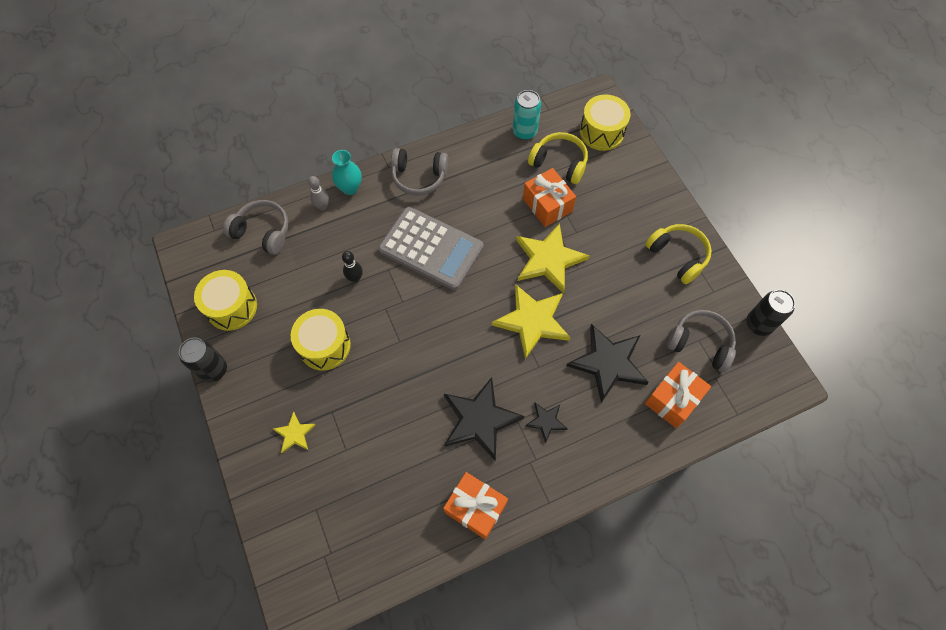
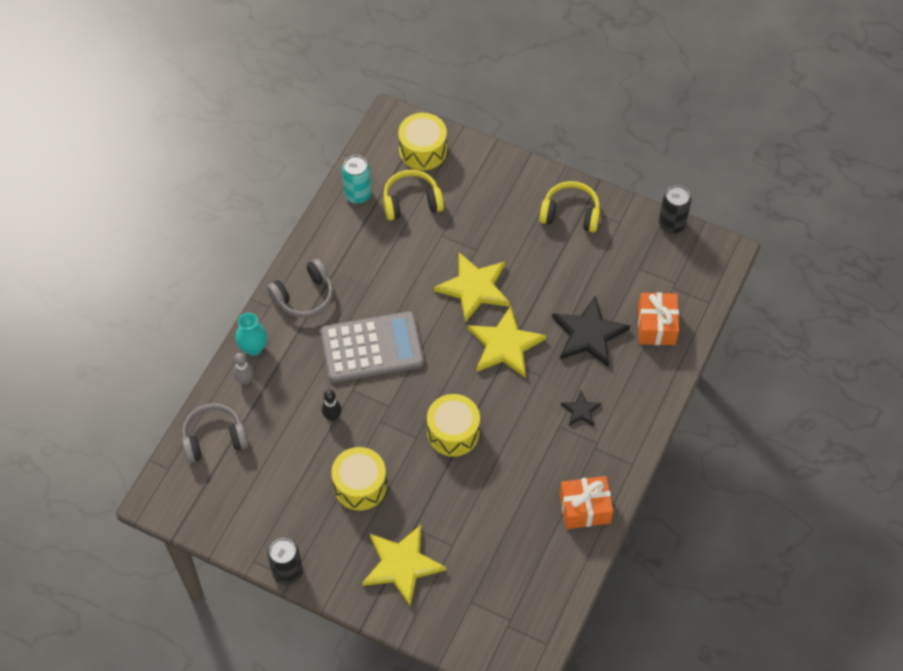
camera: 40 degrees left, 5 degrees down
(231, 307) = (251, 515): yellow drum -> yellow drum (453, 432)
(294, 434) = (402, 565): yellow star -> yellow star, size x2.00
(479, 419) = (531, 446): black star -> none
(547, 205) = (433, 244): orange gift -> none
(700, 344) = (642, 270): grey headphones -> none

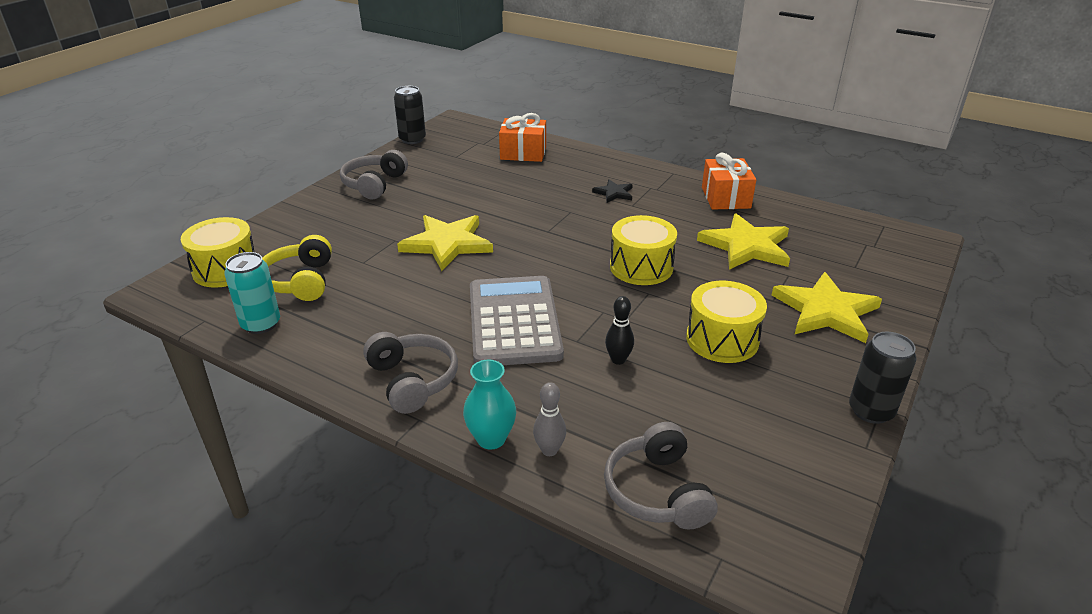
camera: 85 degrees left, 25 degrees down
(505, 345) = (529, 229): yellow star -> yellow star (746, 246)
(570, 213) = (374, 184): yellow headphones -> grey headphones
(589, 334) = (525, 184): black star -> none

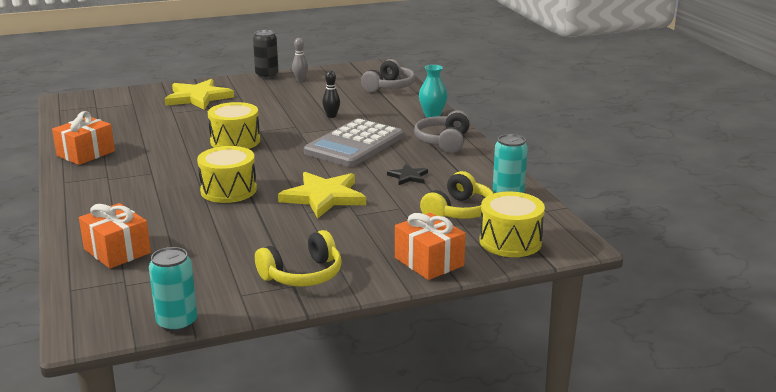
camera: 140 degrees left, 10 degrees down
(287, 226) = (429, 261): none -> orange gift
(374, 184) = (303, 275): grey headphones -> yellow headphones
(412, 139) = (177, 322): black can -> turquoise can
(549, 450) = (412, 105): grey bowling pin -> grey bowling pin (300, 80)
(614, 193) = (141, 185): black star -> black star (408, 176)
(722, 339) = (269, 106): yellow drum -> yellow drum (228, 190)
(746, 246) = (155, 128): yellow star -> none

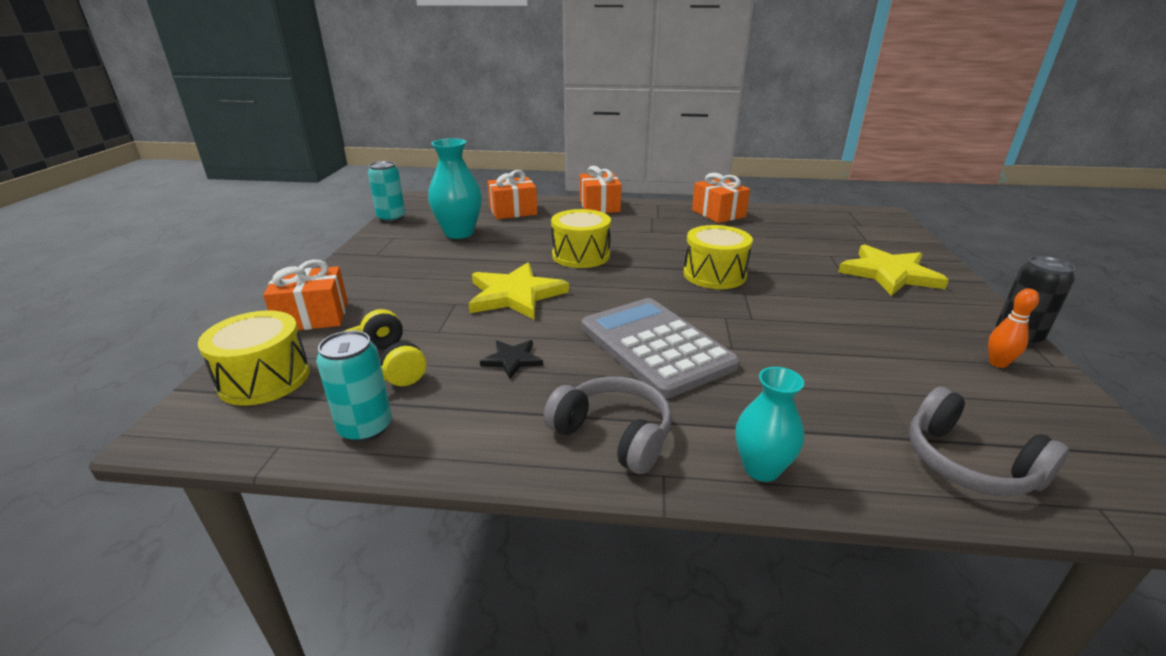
camera: 115 degrees right, 5 degrees up
(80, 208) = (599, 206): none -> orange gift
(206, 260) = (459, 233): none -> turquoise vase
(300, 80) = (997, 363): grey bowling pin -> orange bowling pin
(303, 275) = (384, 260): yellow headphones -> none
(331, 116) = (787, 353): black bowling pin -> none

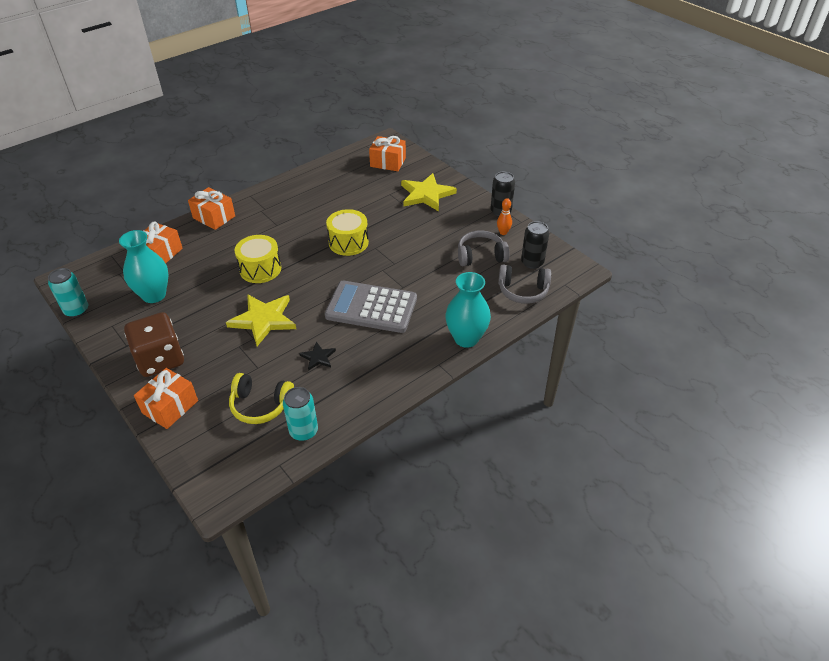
camera: 45 degrees left, 15 degrees up
(264, 379) = (213, 450): yellow drum -> none
(378, 277) = (160, 359): none -> brown dice
(613, 434) = (404, 361): grey headphones -> grey headphones (480, 256)
(718, 213) = (297, 186): orange gift -> orange gift (388, 162)
(761, 468) = (466, 338): turquoise vase -> turquoise vase, size x1.55
(1032, 431) = (532, 262): none -> black can

